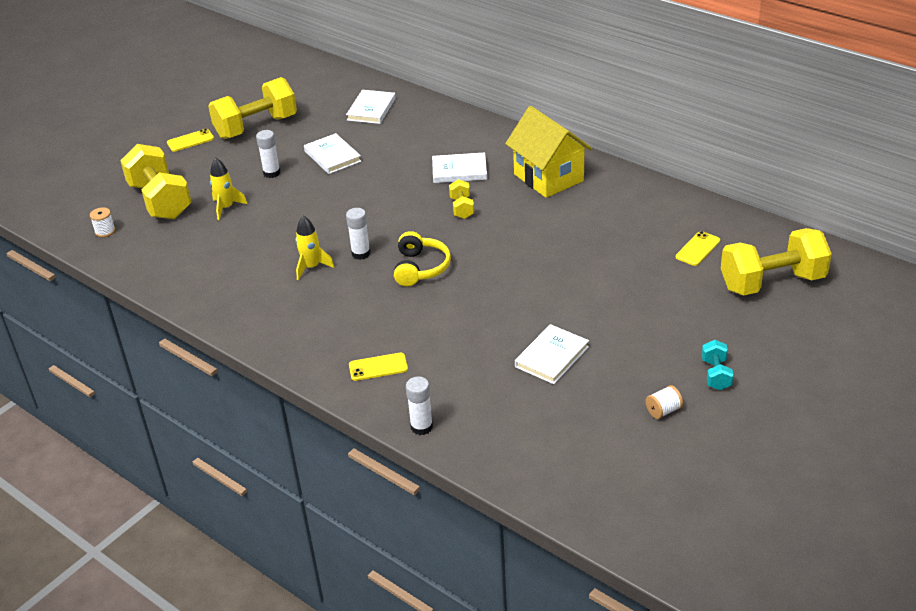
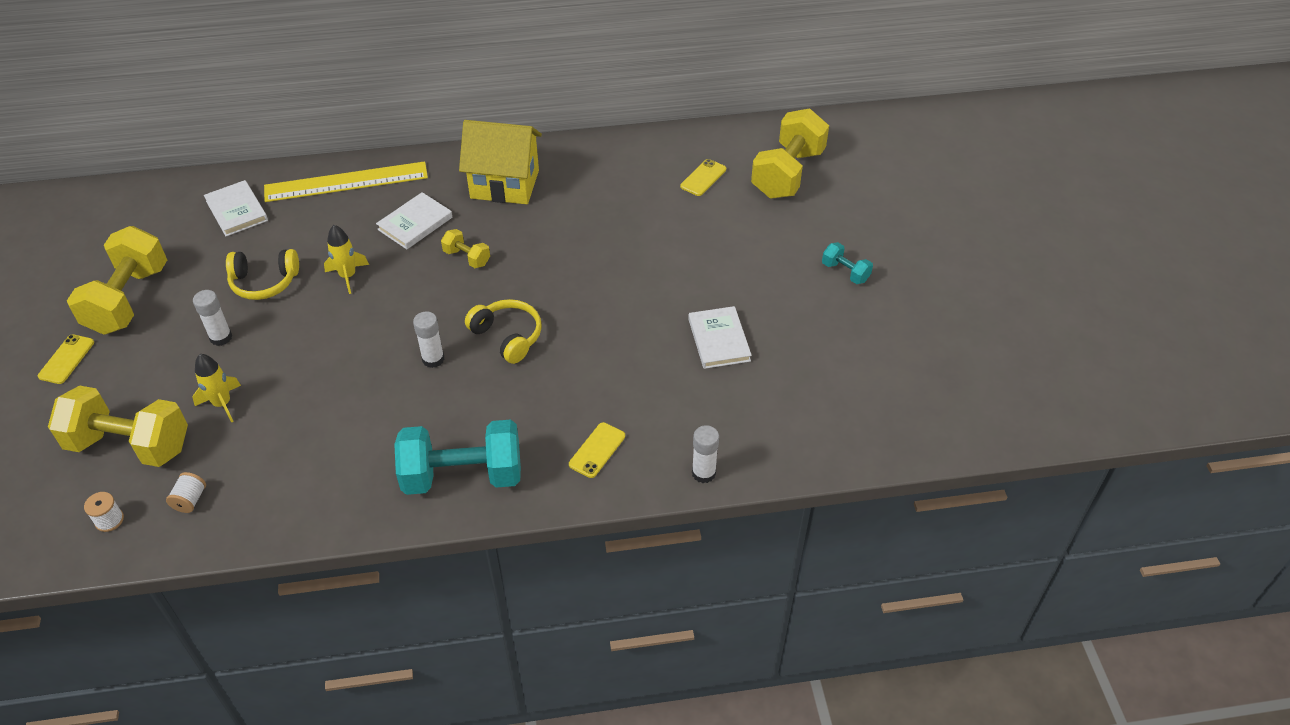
camera: 50 degrees left, 10 degrees up
(286, 327) = (463, 476): none -> turquoise dumbbell
(311, 267) = (403, 403): yellow rocket -> yellow rocket (347, 276)
(332, 156) = (264, 282): white book -> yellow headphones
(453, 125) = (346, 182): none -> yellow ruler
(663, 411) = (849, 326): white spool -> white spool (190, 500)
(698, 249) = (703, 178): yellow phone -> yellow phone turned 45 degrees clockwise

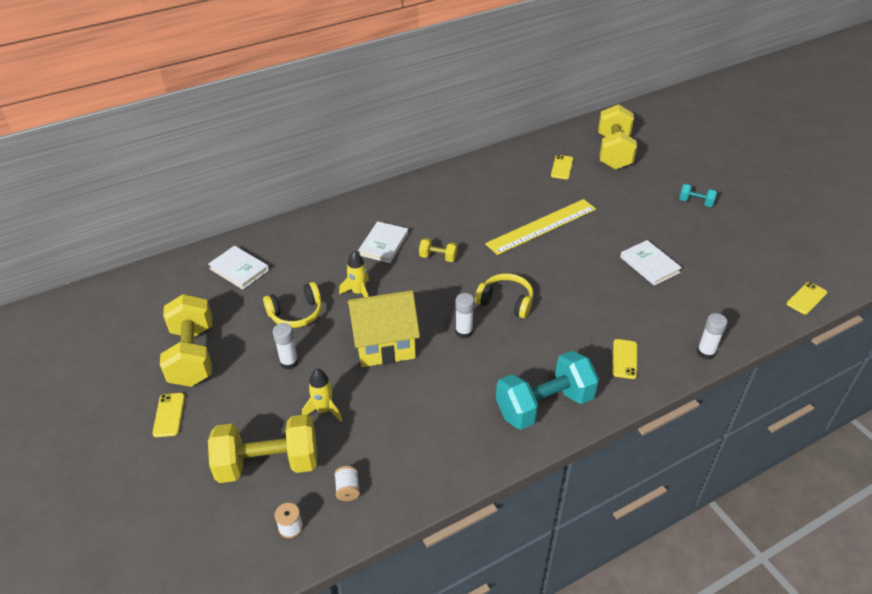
camera: 20 degrees left, 5 degrees down
(346, 182) = (311, 229): yellow ruler -> yellow ruler (542, 226)
(505, 184) = (430, 203): yellow house -> yellow house (385, 345)
(892, 444) = (806, 298): none -> yellow phone

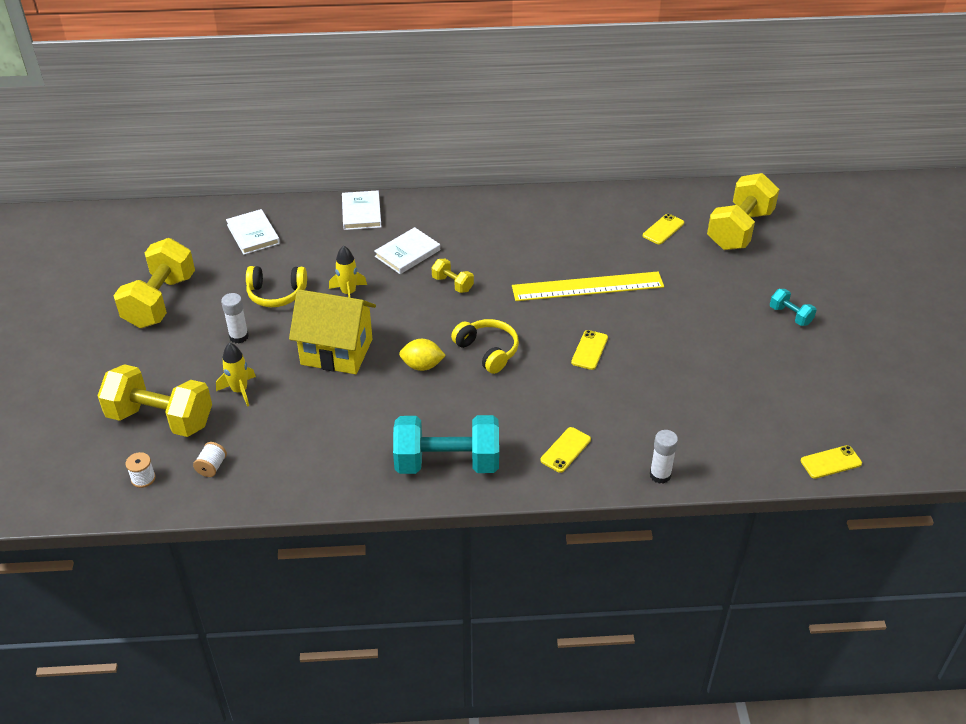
camera: 25 degrees right, 0 degrees up
(169, 415) = (107, 346): yellow phone -> yellow phone (589, 350)
(464, 332) = (422, 366): white glue stick -> yellow lemon
(649, 265) = (675, 365): white book -> white book (361, 213)

